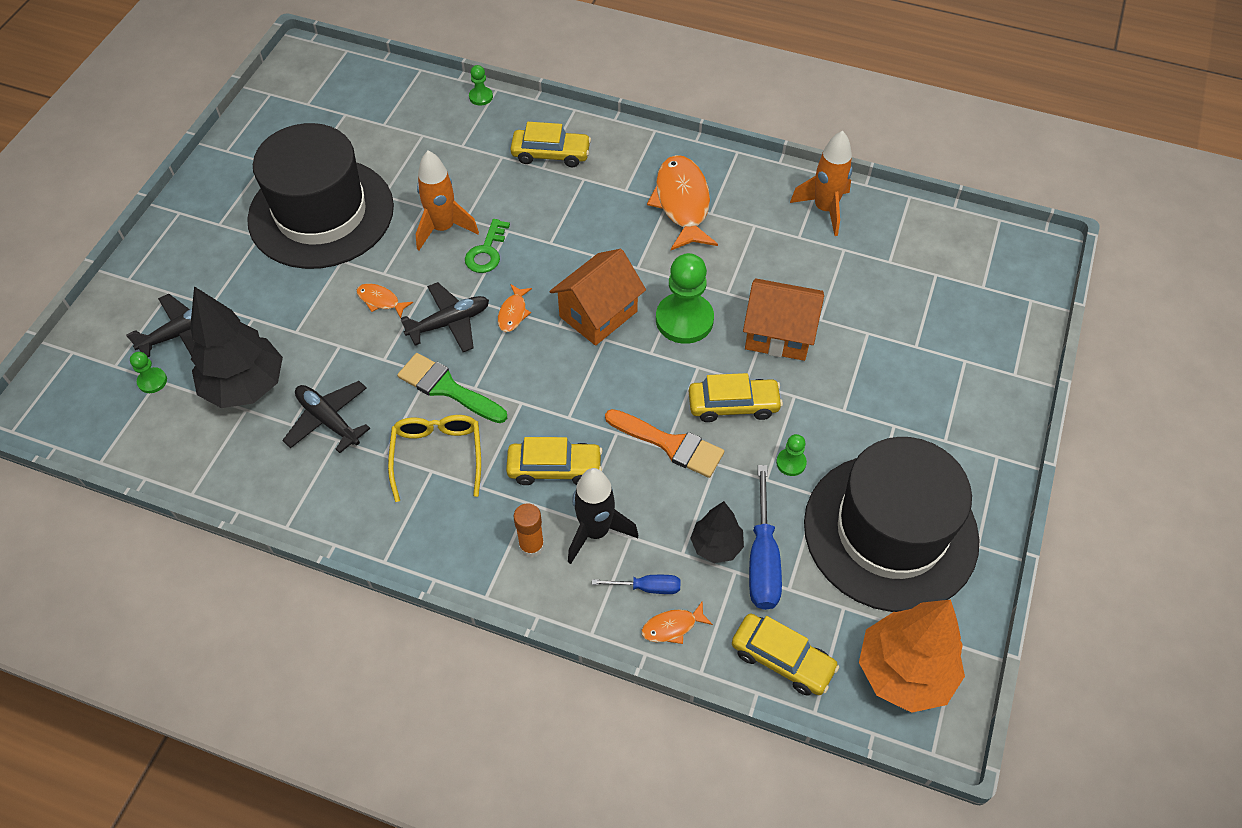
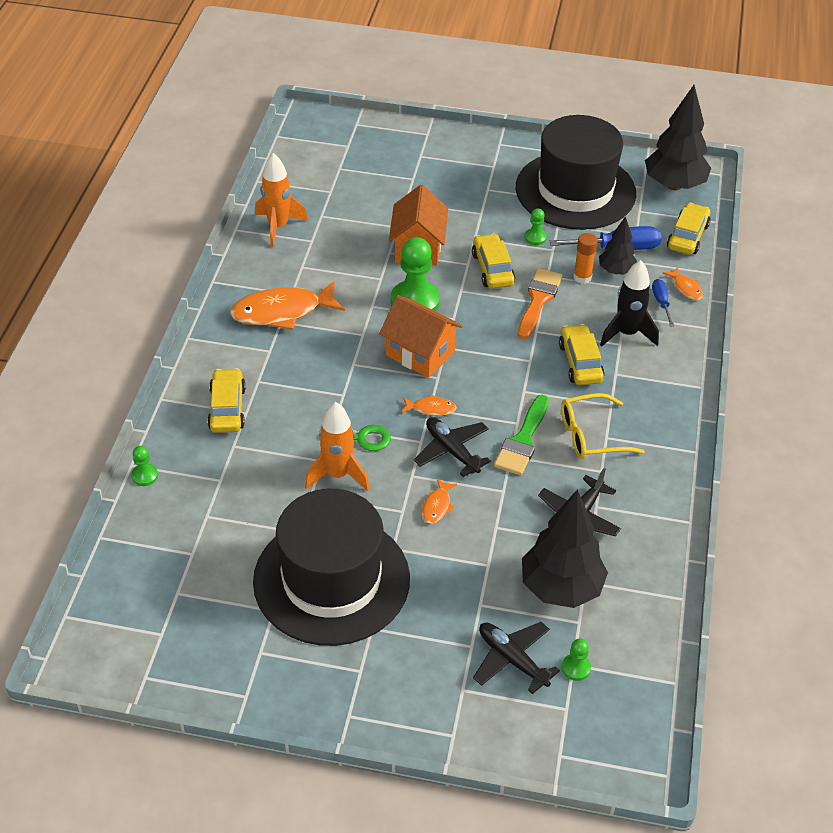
camera: 100 degrees left, 10 degrees down
(531, 546) = (651, 367): orange glue stick -> orange glue stick (582, 277)
(904, 672) = (674, 185): orange tree -> black tree

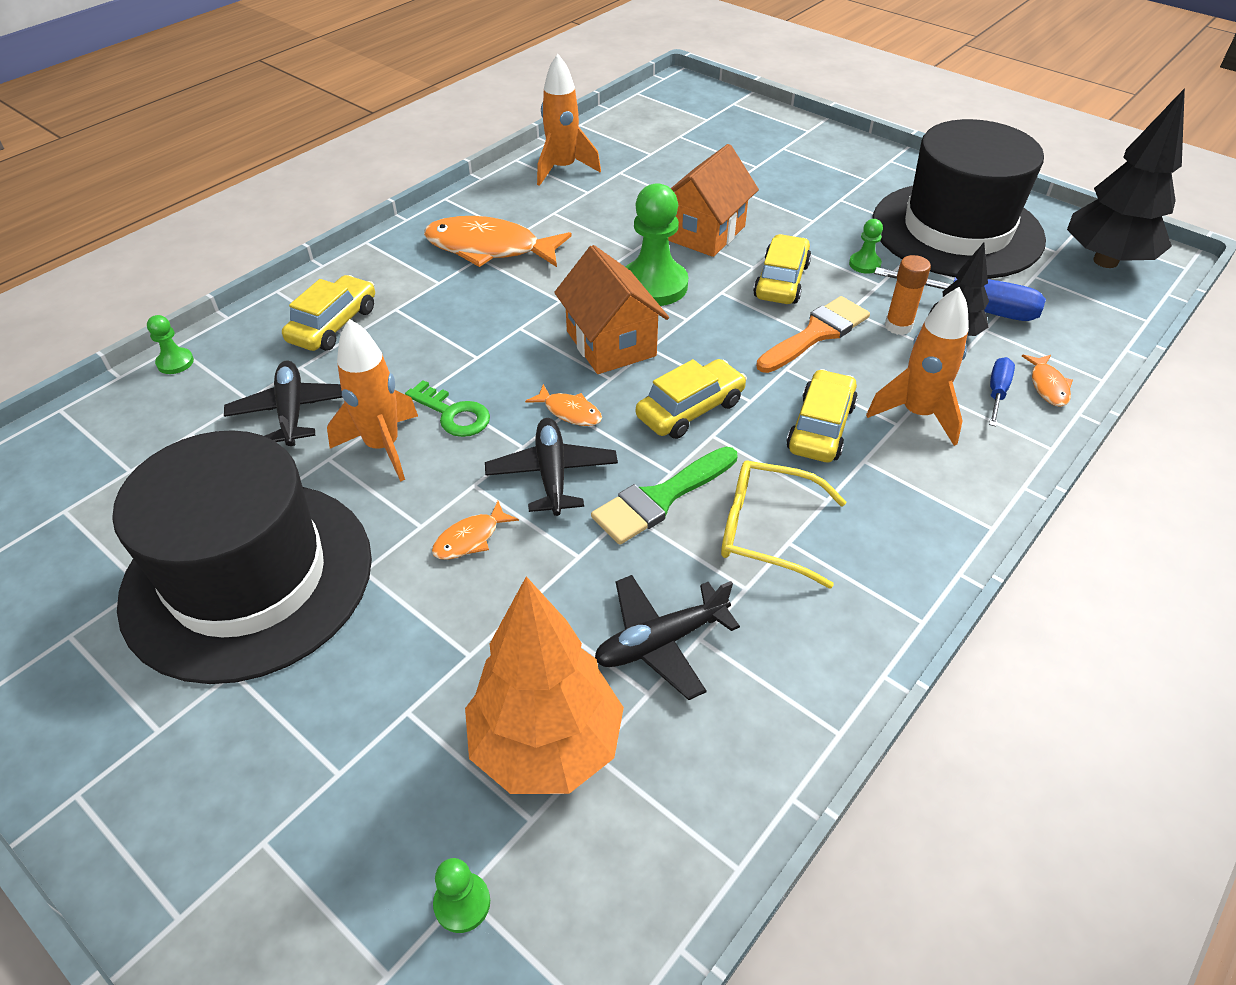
camera: 30 degrees right, 0 degrees up
(512, 660) = (376, 831): black plane -> black plane (292, 411)
(561, 588) = (547, 745): black tree -> orange tree
(627, 333) = (917, 414): black rocket -> orange rocket
(687, 236) = (1090, 324): yellow car -> yellow car (690, 409)

